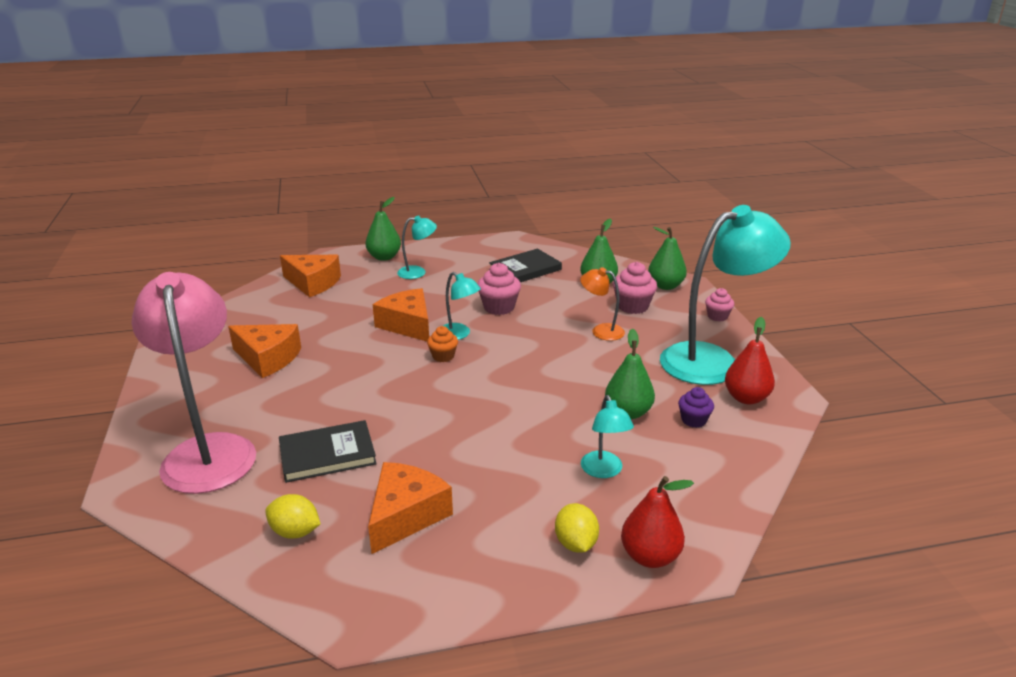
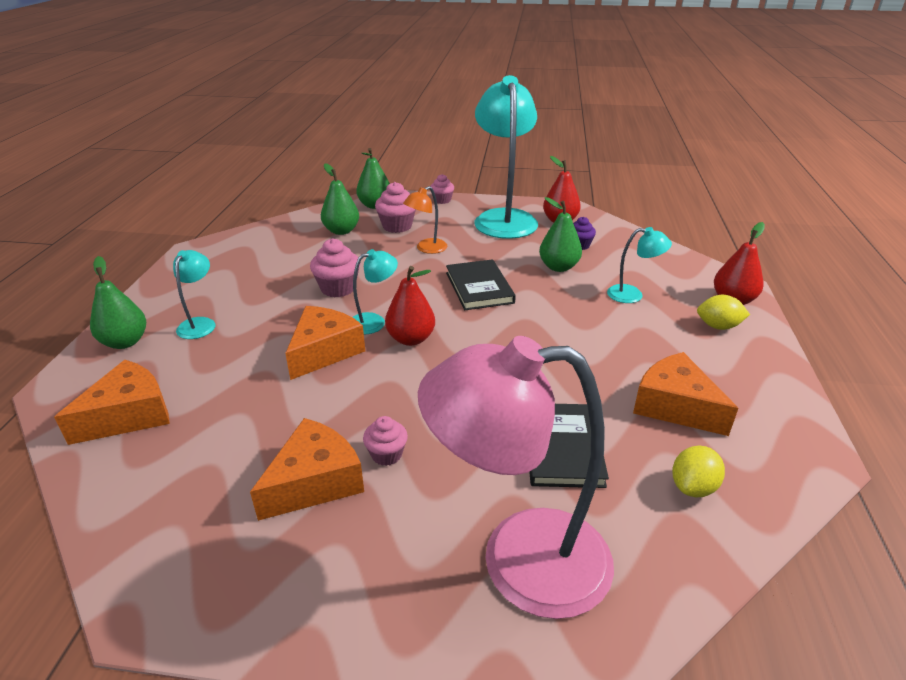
camera: 70 degrees left, 5 degrees up
(300, 378) = (386, 454): none -> pink cupcake
(407, 325) = (324, 351): orange cheese -> orange cheese turned 135 degrees clockwise
(443, 356) = (411, 339): orange cupcake -> red pear
(525, 269) = (272, 258): black book -> black book (479, 287)

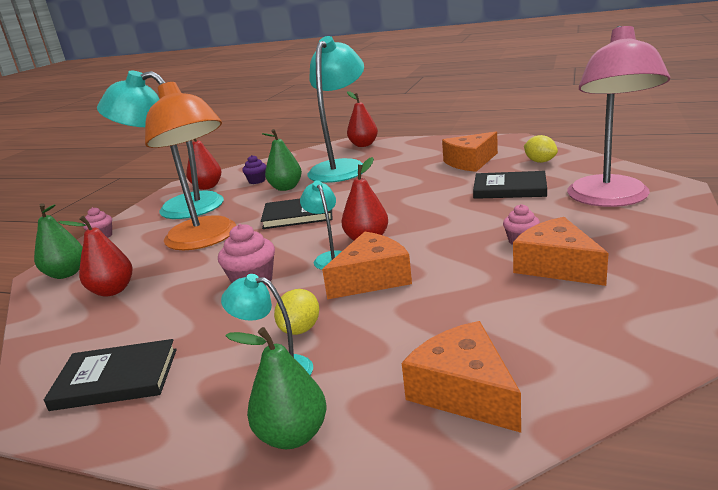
camera: 75 degrees left, 10 degrees down
(221, 264) = (116, 379): none -> black book
(324, 351) = (372, 278): orange cheese -> orange cheese turned 105 degrees clockwise
(341, 231) = (112, 291): green pear -> red pear
(397, 226) = (138, 257): pink cupcake -> none
(426, 249) = (206, 240): orange lamp -> orange lamp, size x2.21
(632, 295) = (342, 167): turquoise lamp -> turquoise lamp, size x2.21
(718, 326) = (391, 149): yellow lemon -> yellow lemon (300, 329)

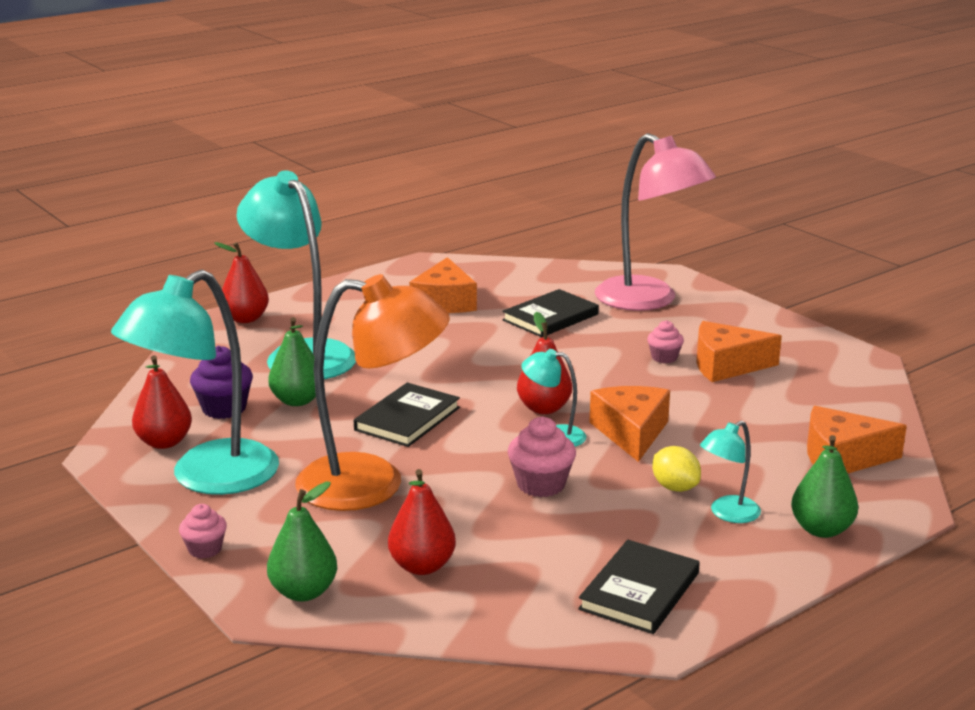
camera: 60 degrees left, 0 degrees up
(257, 181) = (224, 408): purple cupcake -> purple cupcake, size x1.57
(540, 161) = (513, 281): yellow lemon -> none

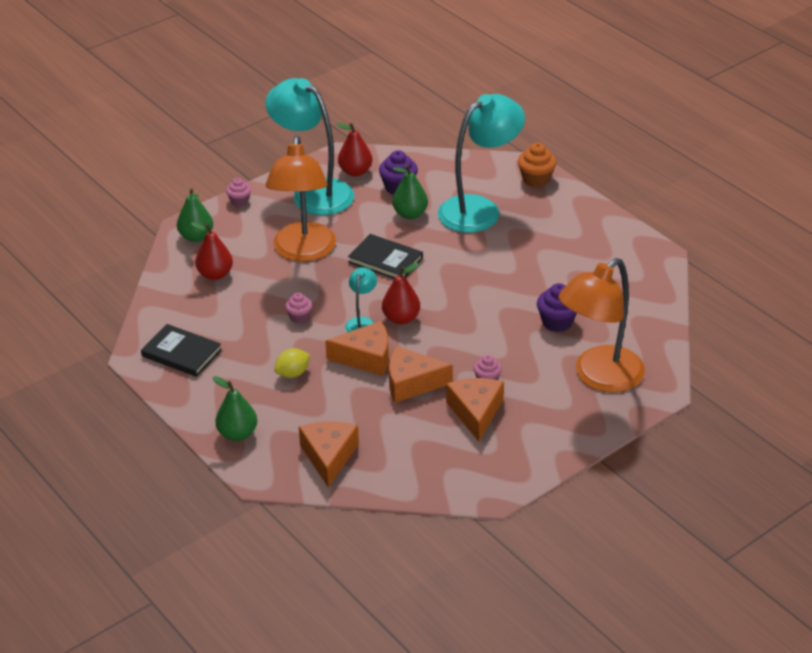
camera: 90 degrees right, 15 degrees up
(245, 319) = (536, 179): red pear -> orange cupcake
(444, 302) = (579, 268): orange cheese -> orange cheese (412, 383)
(541, 484) = (299, 317): pink cupcake -> pink cupcake, size x0.64
(550, 317) = (557, 322): black book -> purple cupcake
(649, 300) = (599, 377): pink lamp -> orange lamp
(727, 514) = (259, 394): turquoise lamp -> none

